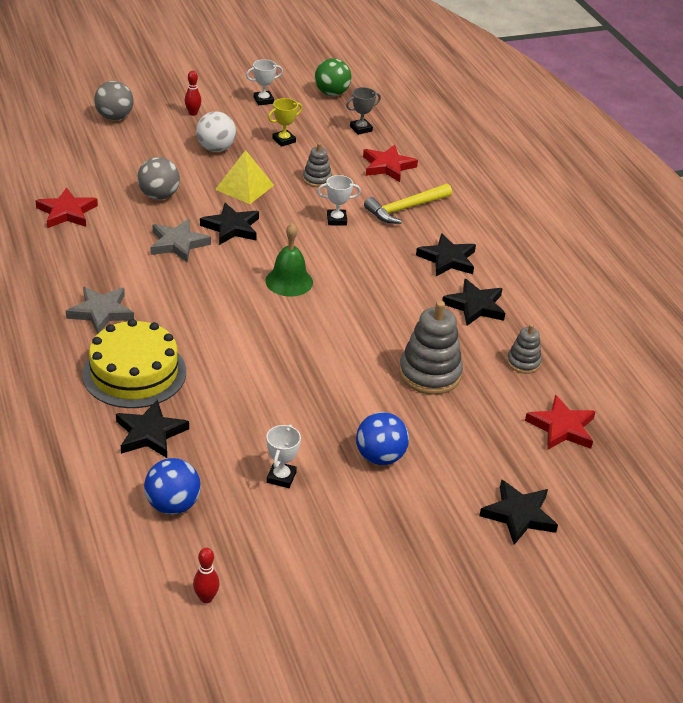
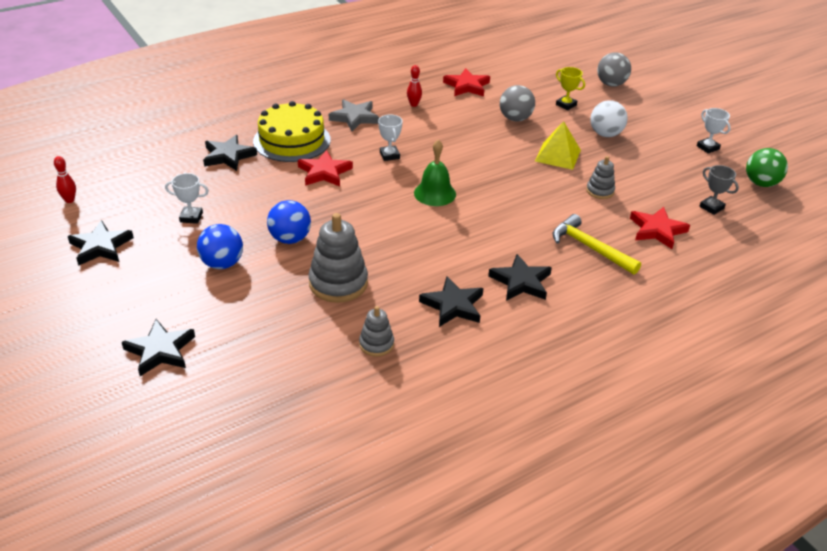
camera: 80 degrees right, 0 degrees up
(173, 505) = (157, 175): blue ball -> blue ball (290, 239)
(178, 243) = (456, 136): grey star -> none
(193, 113) = (650, 116): red bowling pin -> red bowling pin (414, 105)
(231, 227) = (494, 156): black star -> black star (101, 247)
(284, 140) = (649, 166): yellow trophy -> yellow trophy (566, 105)
(336, 220) = (542, 209): white trophy -> white trophy (389, 155)
(562, 427) = (285, 376): red star -> red star (324, 172)

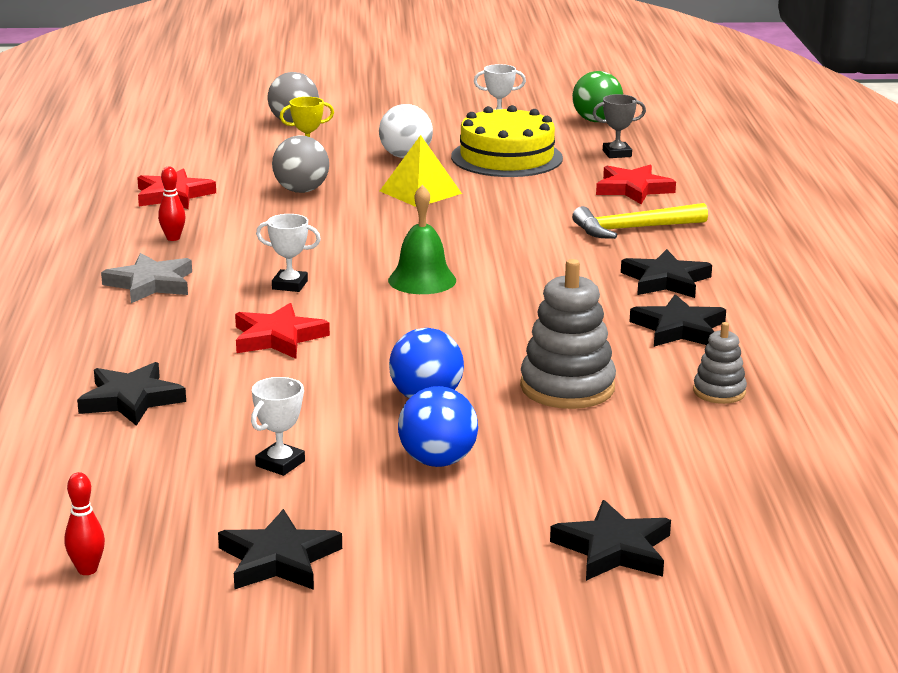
camera: 60 degrees left, 15 degrees down
(292, 140) = (152, 342): yellow cake -> yellow cake (506, 157)
(600, 191) = (524, 193): grey stacking toy -> none

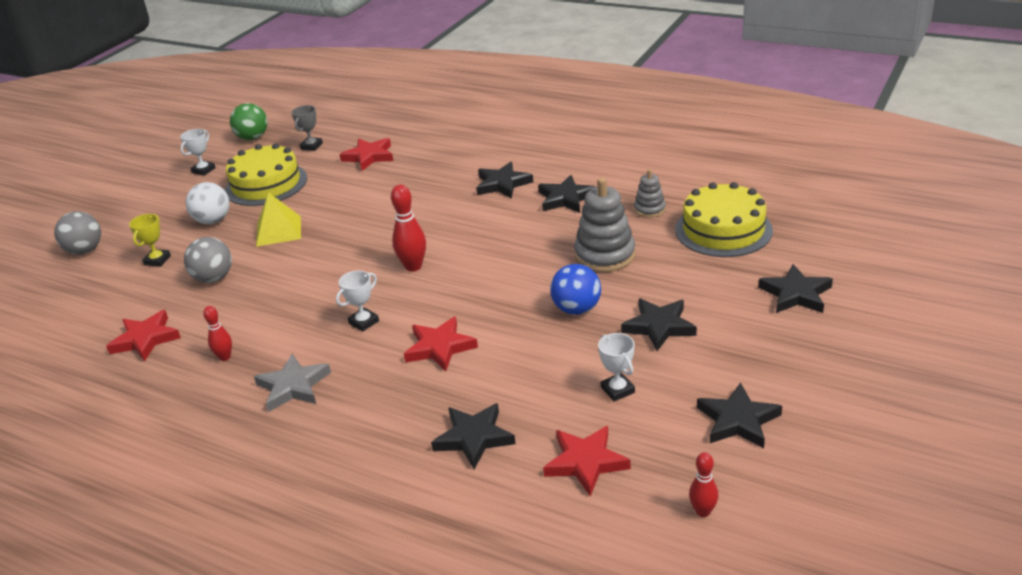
camera: 55 degrees left, 10 degrees up
(131, 475) = (586, 462): none -> red star
(422, 280) = (413, 266): green bell -> red bowling pin
(437, 461) = (659, 326): blue ball -> black star
(633, 229) = (424, 173): yellow hammer -> none
(727, 458) = (723, 230): none -> yellow cake

